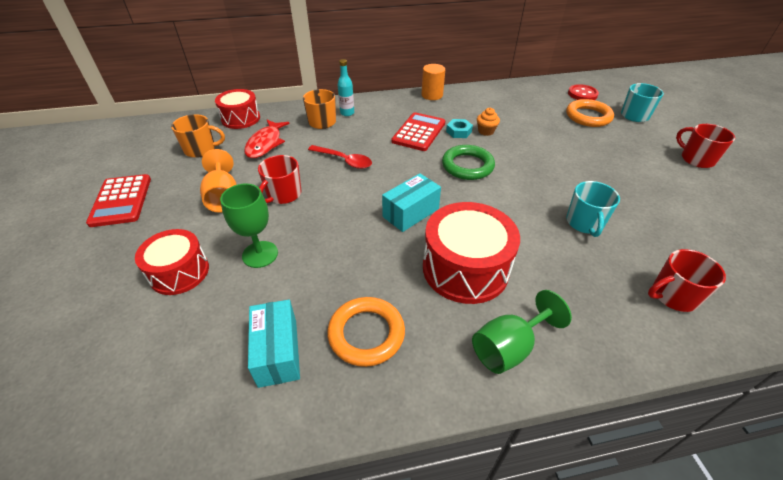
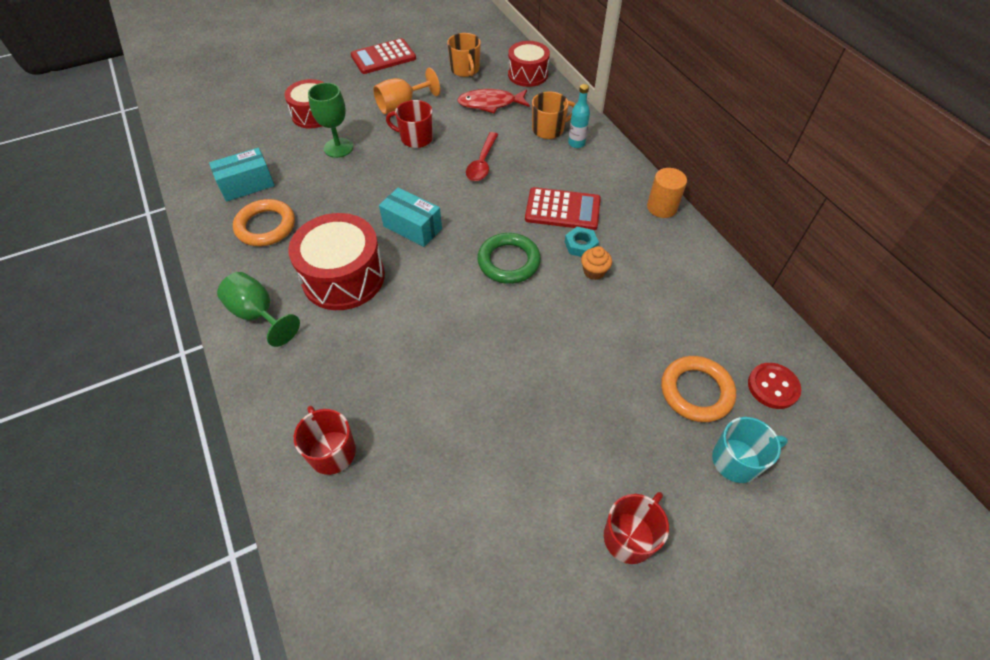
camera: 75 degrees right, 10 degrees up
(584, 223) = (432, 375): turquoise mug -> none

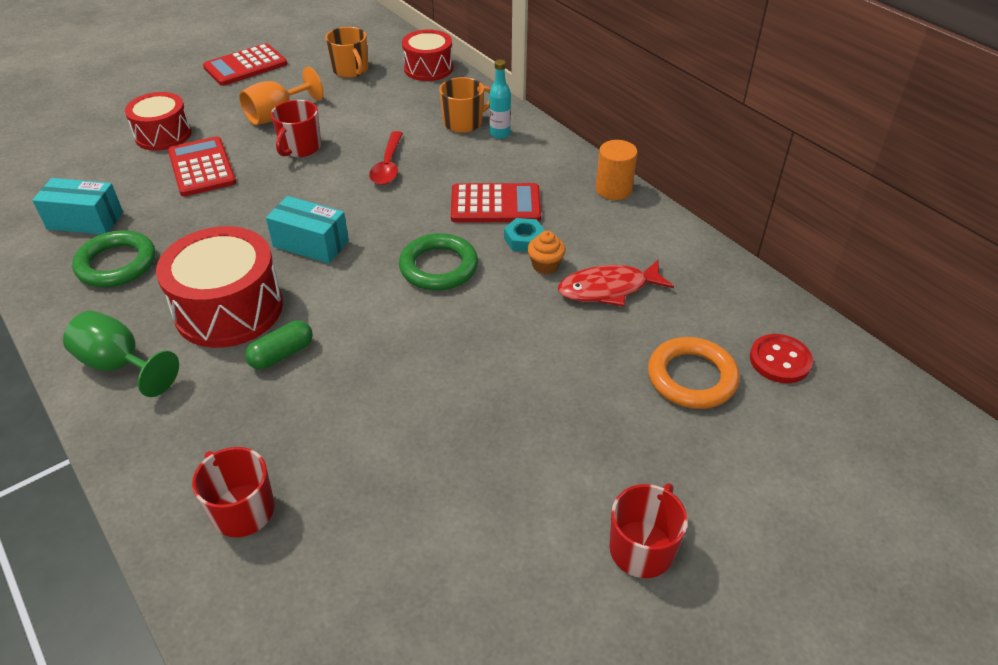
camera: 10 degrees left, 10 degrees down
(247, 185) = (85, 221): turquoise box -> turquoise box turned 45 degrees clockwise
(266, 226) = (117, 264): orange ring -> green ring
(338, 148) = (201, 167): green goblet -> red calculator
(377, 323) = (282, 354): none -> green capsule
(416, 138) = (300, 148): red mug -> red mug turned 75 degrees counterclockwise
(490, 104) = (388, 103): red fish -> red fish (608, 289)
(737, 460) = (754, 445): turquoise mug -> none

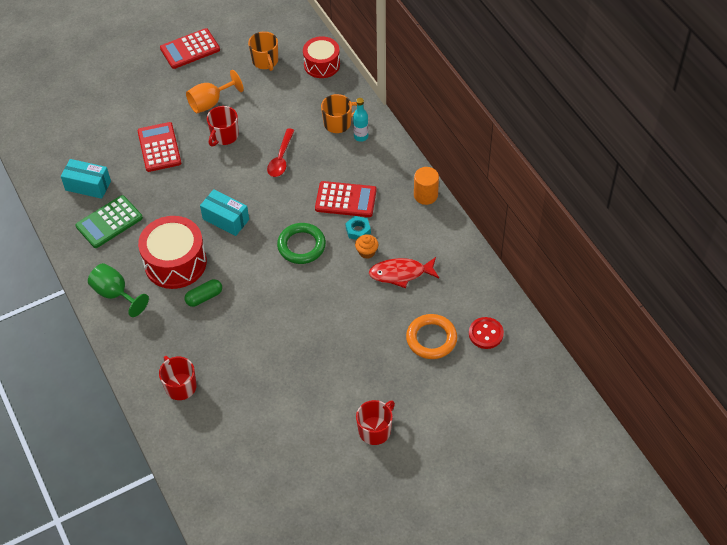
camera: 10 degrees right, 10 degrees up
(117, 264) = (109, 222): green ring -> green calculator
(163, 135) = (133, 114): red drum -> none

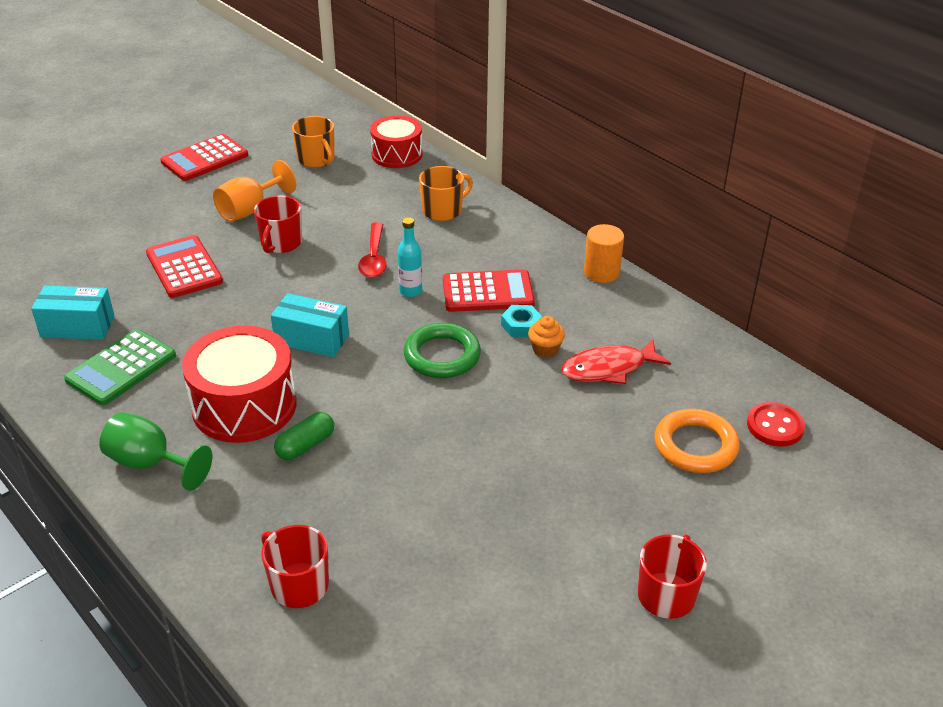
camera: 15 degrees left, 15 degrees down
(361, 136) = (481, 220): turquoise bottle -> turquoise bottle (410, 291)

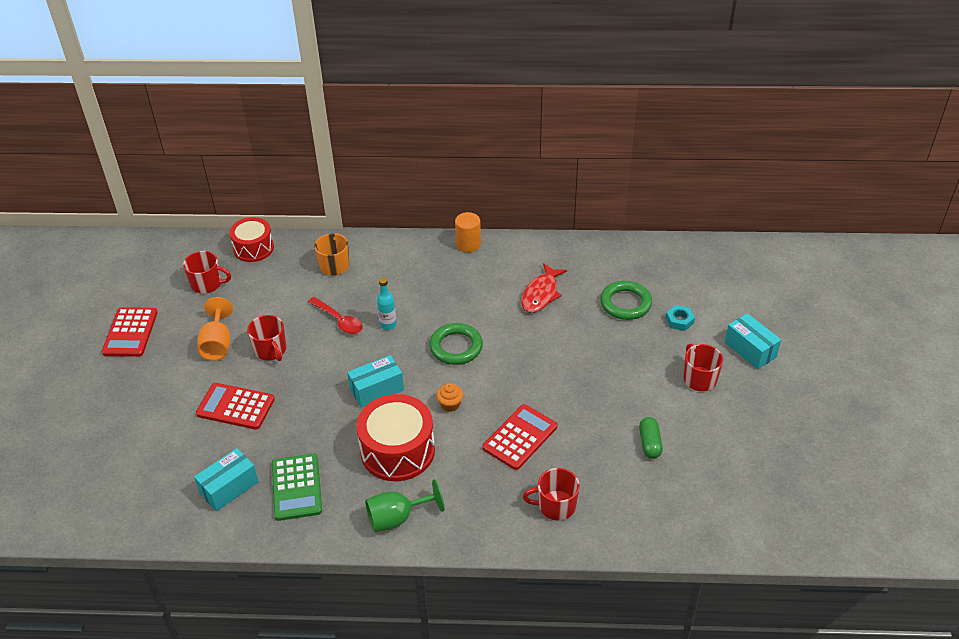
camera: 45 degrees left, 5 degrees up
(305, 445) = (460, 444): green capsule -> green capsule (649, 443)
(316, 159) = (207, 284): orange mug -> red mug
(488, 292) = (428, 296): red calculator -> red calculator (520, 437)
(521, 325) = (470, 302): turquoise nut -> turquoise nut (679, 321)
(545, 349) = (499, 306): orange cupcake -> orange cupcake (450, 404)
(695, 446) = (625, 303): orange ring -> green ring
(775, 426) = (643, 269): red button -> none
(789, 617) = (750, 350): none -> turquoise box

